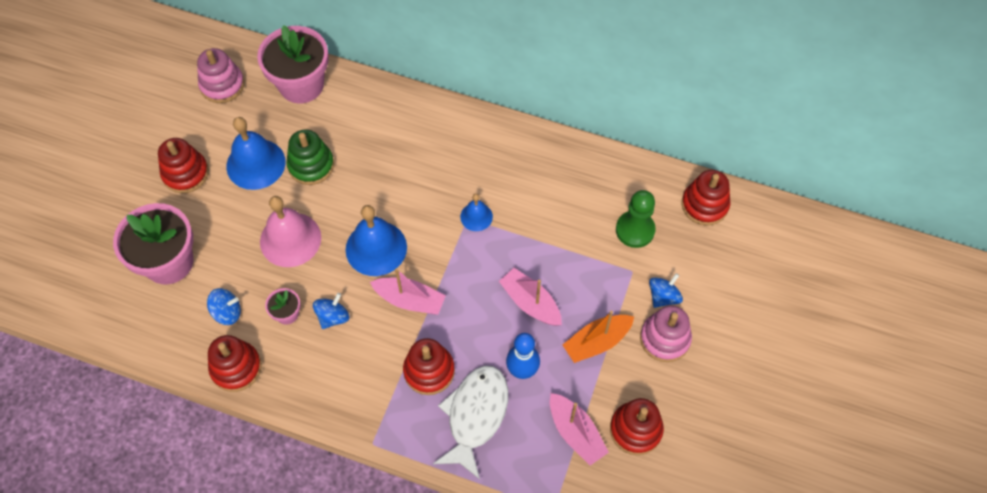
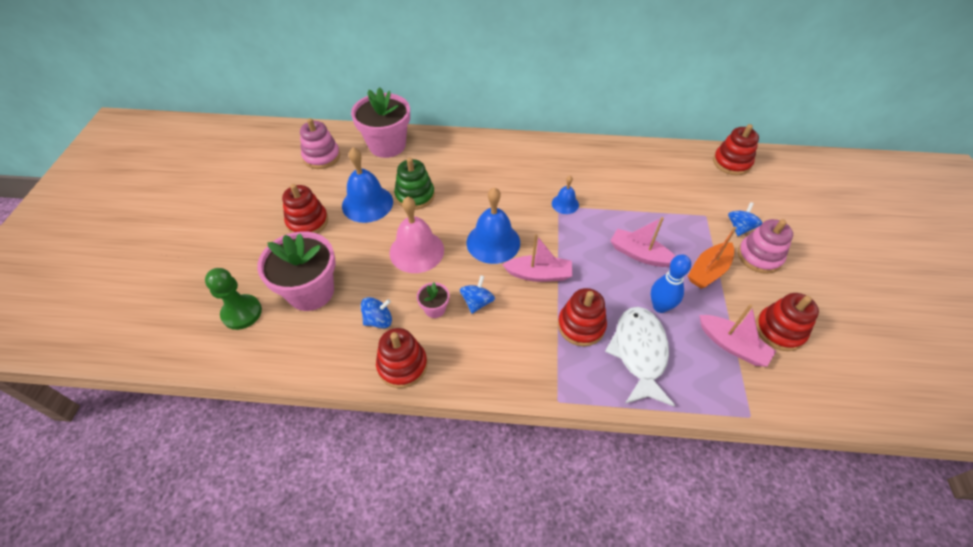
camera: 15 degrees left, 10 degrees down
(635, 230) = (691, 188): green pawn -> green pawn (242, 313)

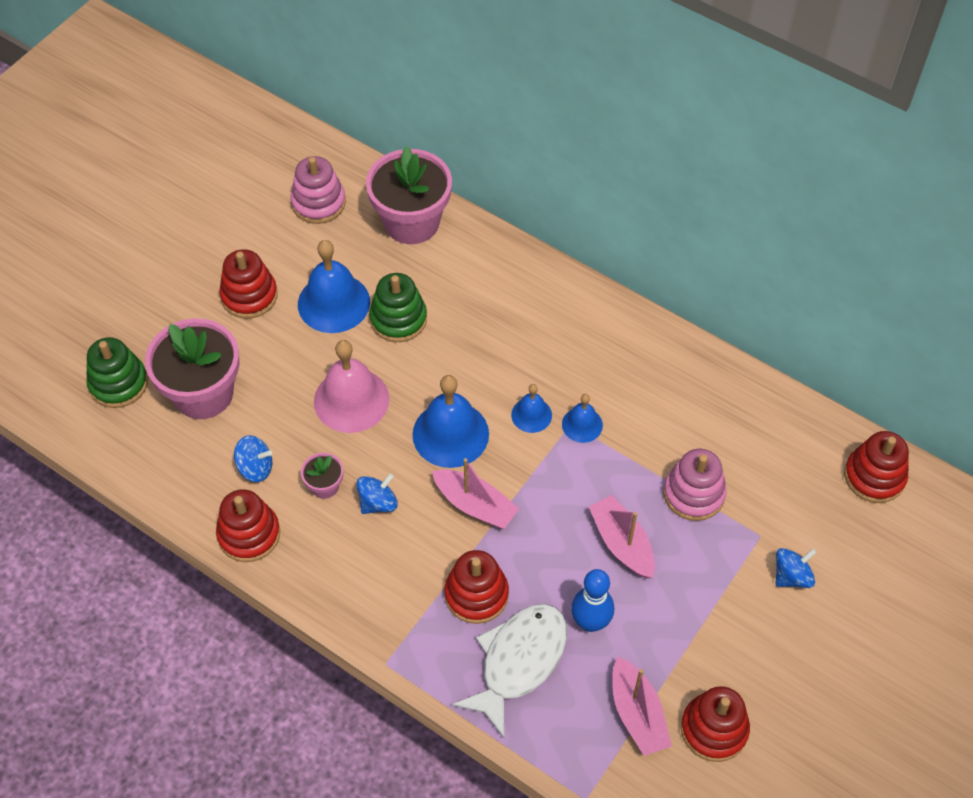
camera: 30 degrees right, 5 degrees up
(242, 313) = (118, 383): green pawn -> green stacking toy
(532, 211) = (531, 415): none -> blue bell
(708, 271) = (693, 611): orange boat -> none
(759, 256) = (780, 628): pink stacking toy -> pink stacking toy (693, 494)

